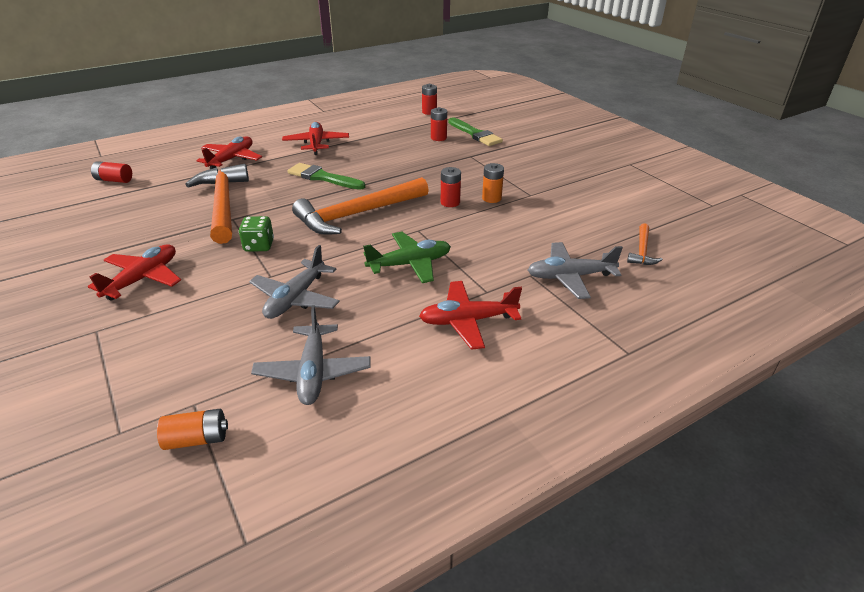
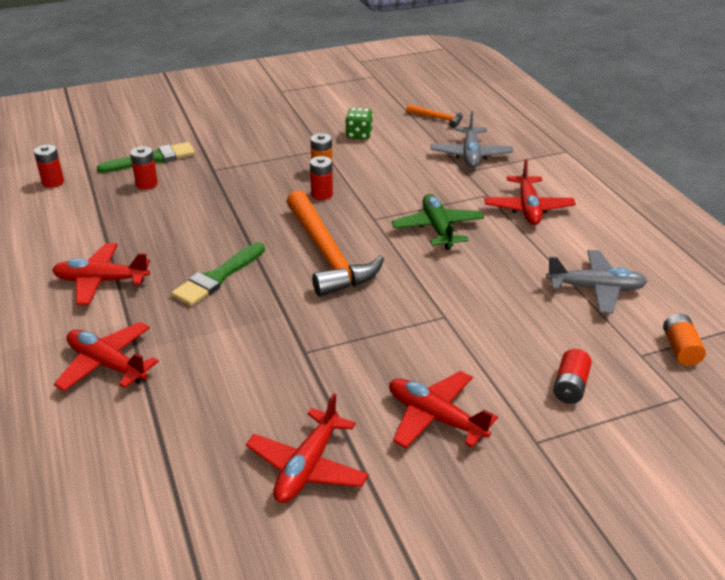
camera: 80 degrees left, 0 degrees up
(114, 180) = (115, 502): red battery -> red battery (570, 386)
(114, 232) = (307, 466): none -> red plane
(223, 204) = (259, 363): orange hammer -> none
(259, 246) = (379, 326): green dice -> green dice (359, 135)
(296, 298) = (487, 298): grey plane -> none

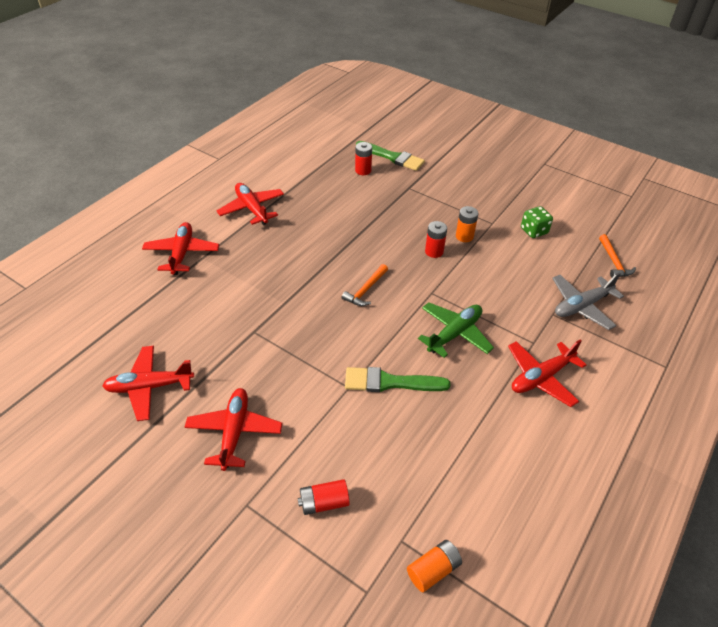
camera: 55 degrees right, 10 degrees up
(53, 182) = (327, 136): red battery -> none
(218, 277) = (296, 253): green brush -> green brush (390, 382)
(327, 254) = (365, 290): orange hammer -> orange hammer, size x0.46
(595, 288) = (467, 472): grey plane -> none

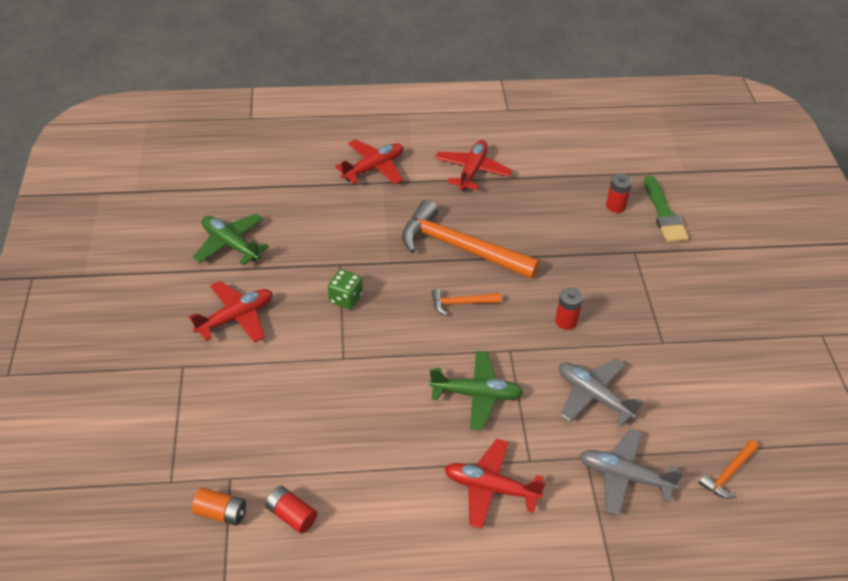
camera: 50 degrees right, 0 degrees up
(150, 387) = (231, 244): red plane -> green plane
(315, 259) = (460, 248): none -> orange hammer
(324, 502) = (222, 410): red battery -> red battery (291, 515)
(390, 382) = (375, 381): green brush -> none
(464, 236) = (615, 331): orange battery -> none
(507, 279) = (594, 396): none -> grey plane
(534, 231) = (693, 382): green dice -> green dice (345, 299)

